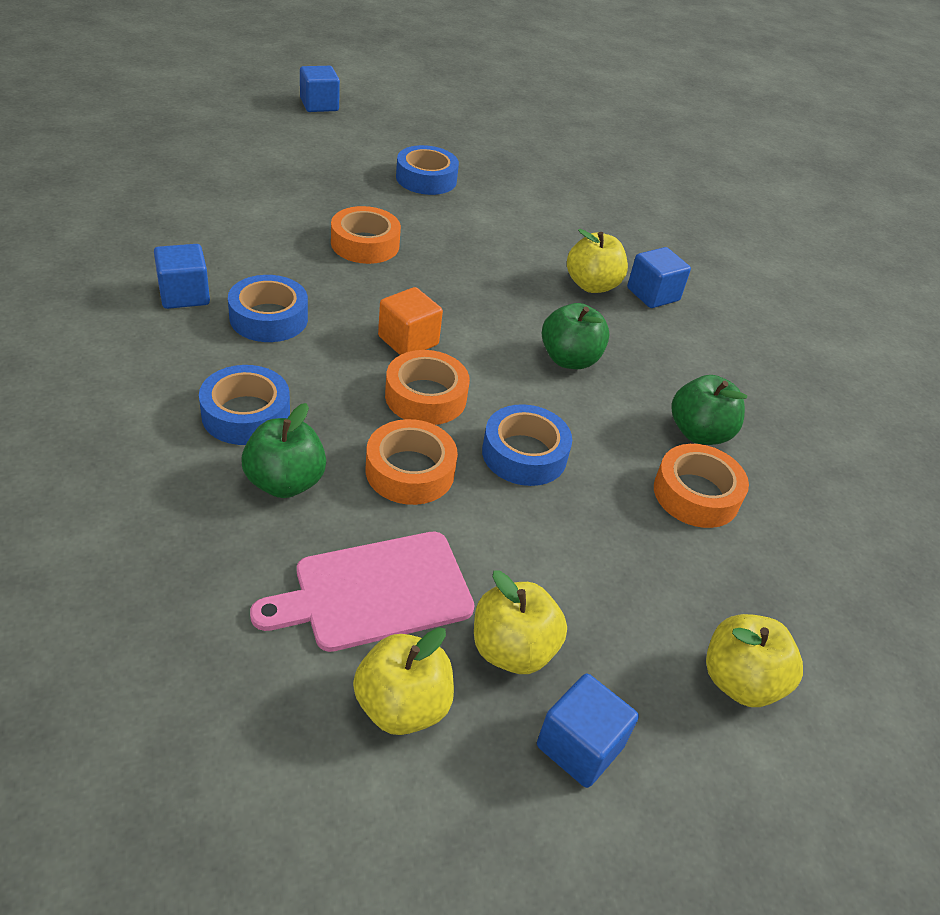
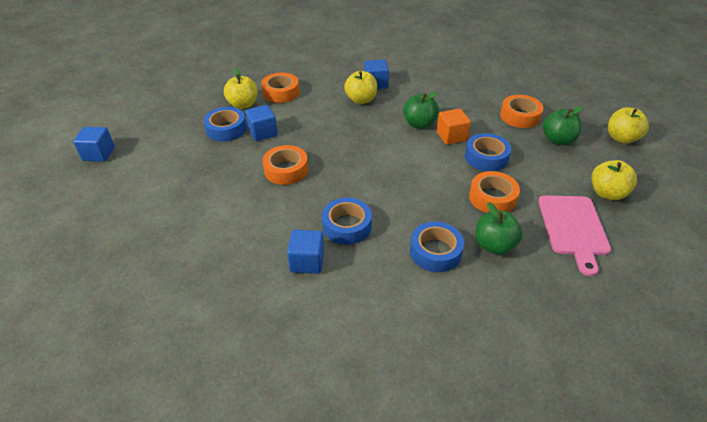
camera: 60 degrees left, 0 degrees up
(402, 706) = (639, 234): yellow apple -> yellow apple (243, 104)
(408, 341) = (387, 174): orange cube -> orange cube (451, 136)
(425, 397) = (436, 179): orange tape -> orange tape (281, 92)
(579, 746) = (655, 188): blue cube -> blue cube (263, 132)
(699, 433) = (481, 103): green apple -> green apple (558, 140)

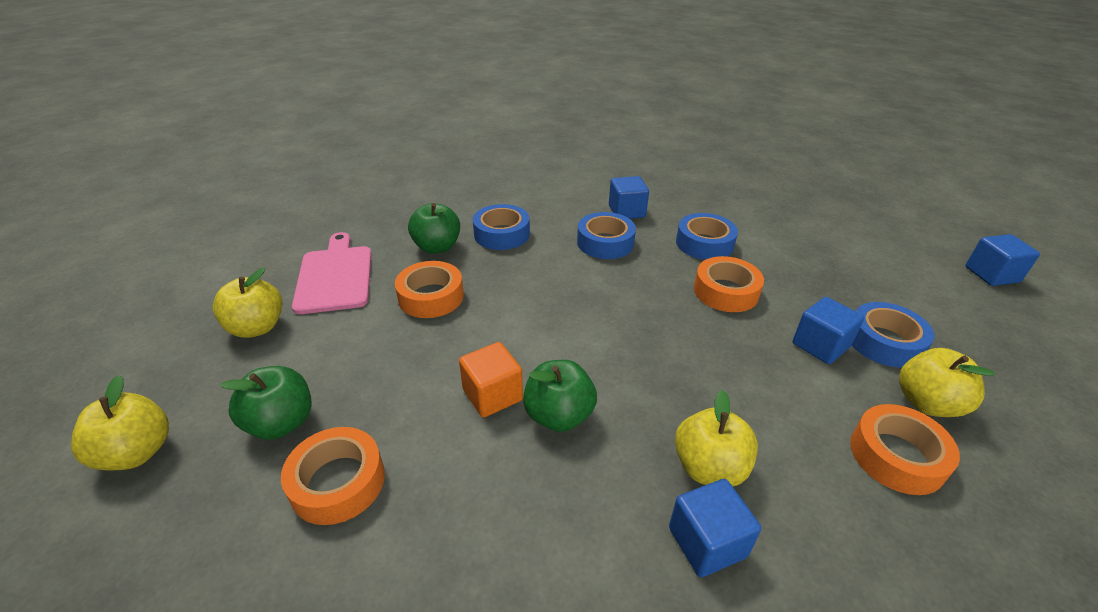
camera: 165 degrees right, 5 degrees down
(486, 157) = (431, 359): blue tape -> blue tape (704, 243)

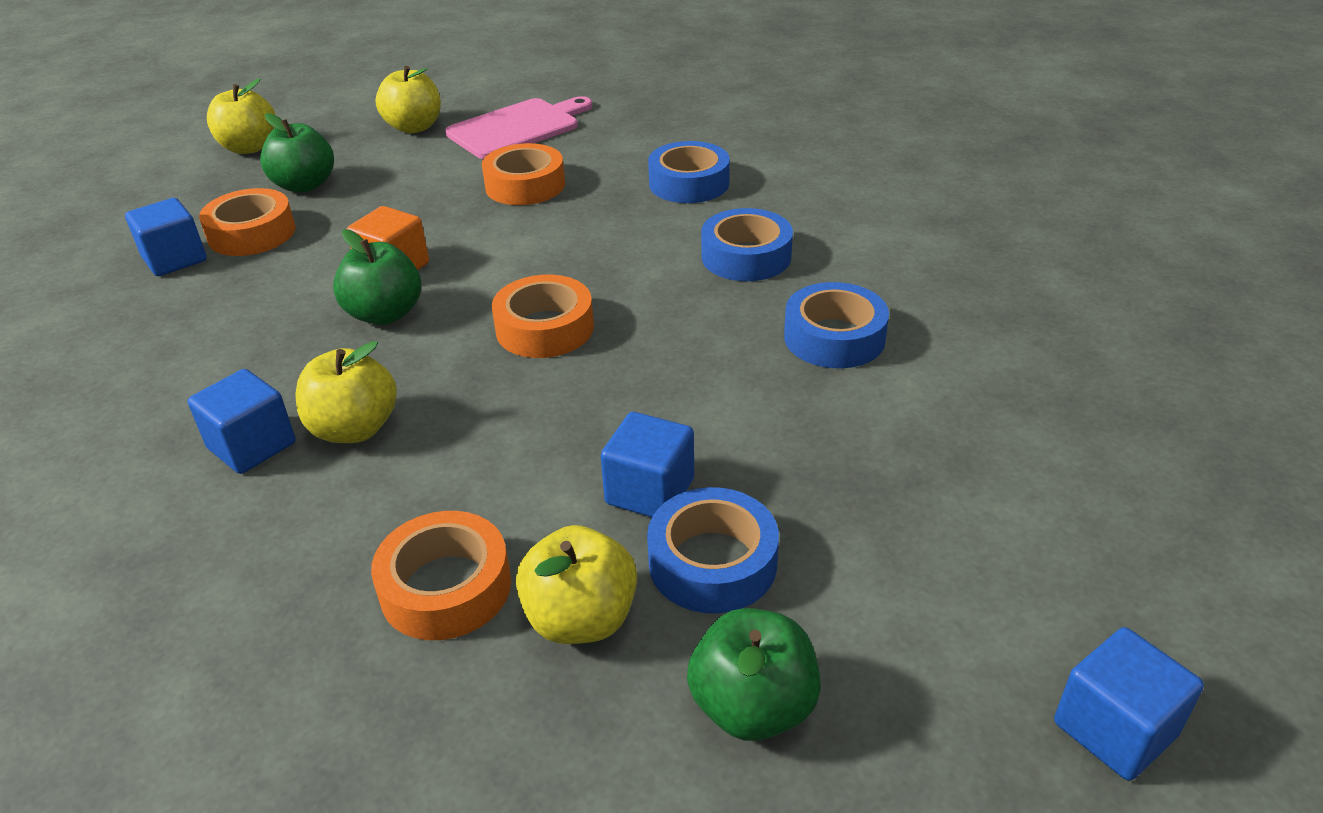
camera: 65 degrees right, 0 degrees up
(437, 247) = (620, 157): green apple -> green apple (753, 707)
(626, 211) = (853, 251): blue cube -> blue cube (175, 259)
(725, 291) = (716, 381): orange tape -> orange tape (545, 328)

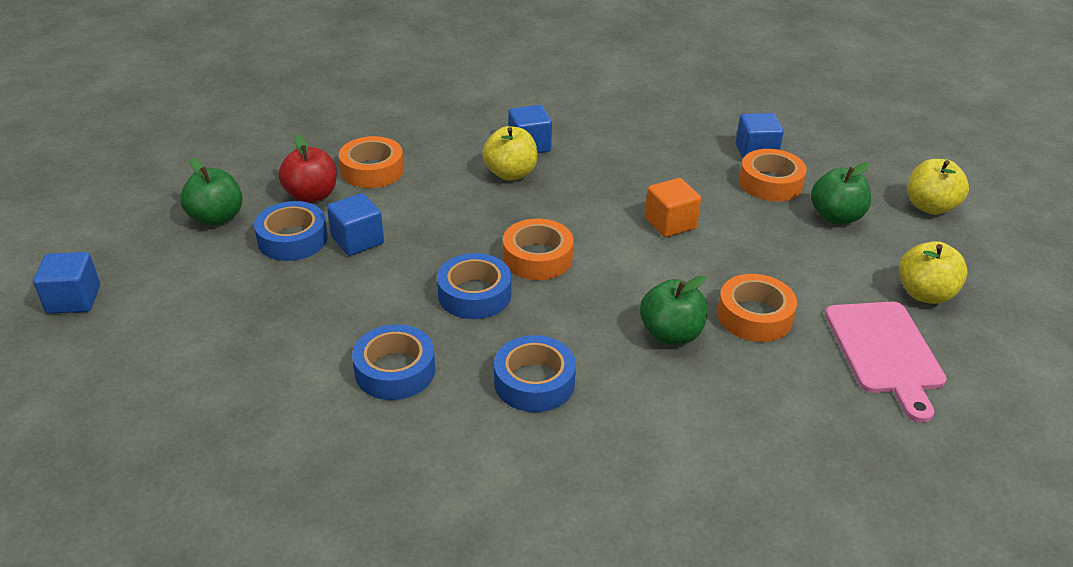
camera: 120 degrees right, 0 degrees up
(385, 314) = (615, 207): green apple -> green apple (671, 334)
(581, 619) = (311, 195): yellow apple -> red apple
(689, 183) = (684, 409): blue tape -> blue tape (474, 294)

